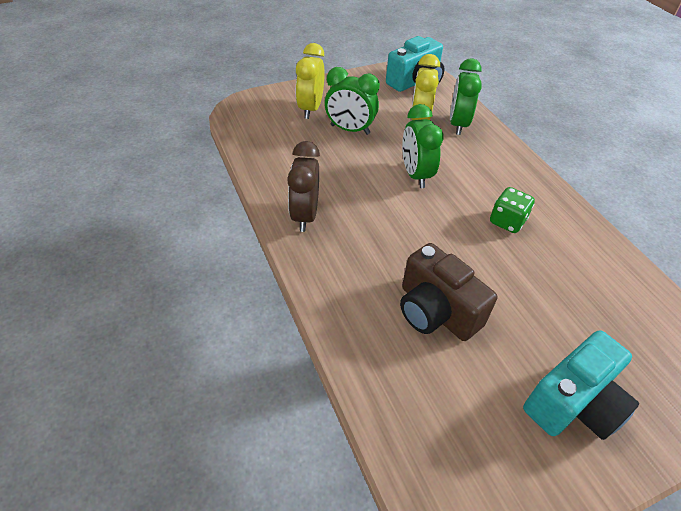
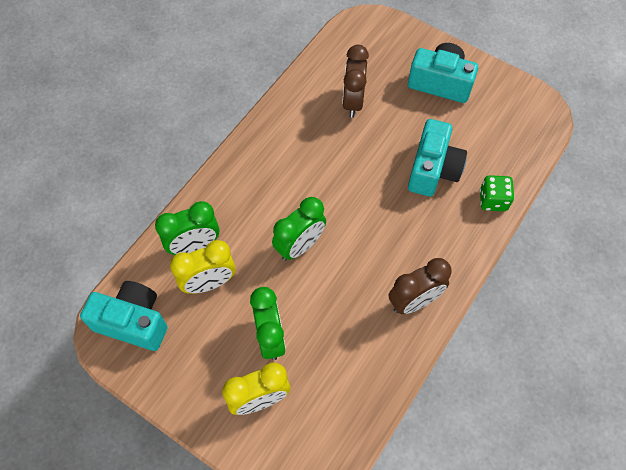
camera: 120 degrees left, 15 degrees up
(436, 311) = (433, 170): brown camera -> turquoise camera
(507, 221) = (311, 160): green dice -> green dice (493, 200)
(575, 292) = (353, 102): none -> brown clock

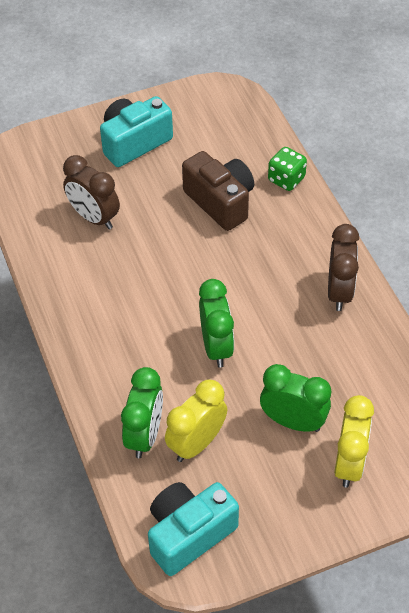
camera: 55 degrees left, 10 degrees down
(209, 283) = (196, 443): yellow clock -> yellow clock turned 150 degrees counterclockwise
(433, 170) = (220, 202): turquoise camera -> brown camera

